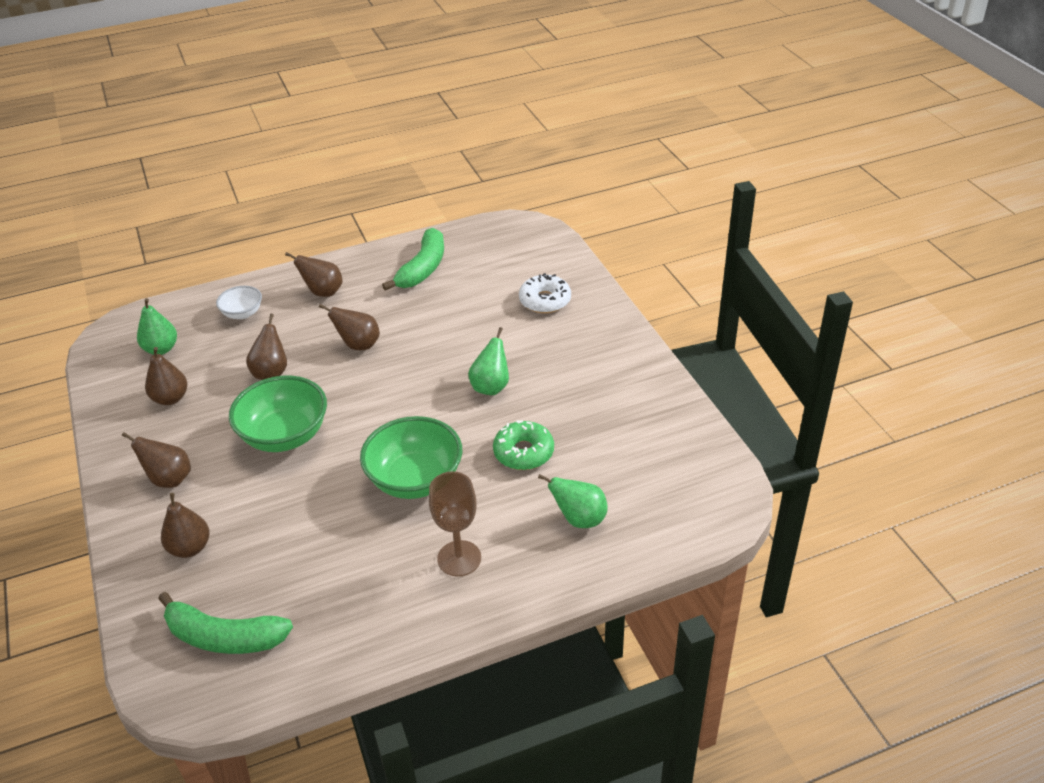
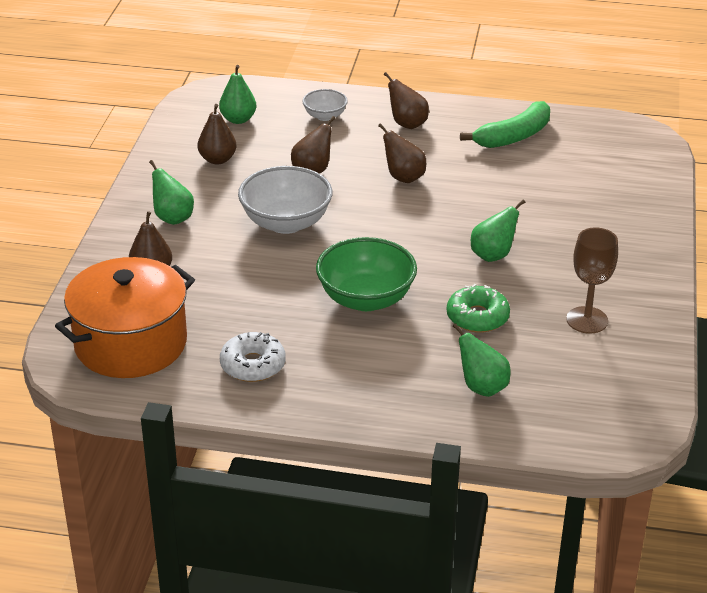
camera: 30 degrees right, 5 degrees down
(169, 479) = (172, 218): brown pear -> green pear
(225, 637) = (131, 343): green banana -> orange pot
(285, 435) = (286, 223): green bowl -> white bowl
(459, 558) = (353, 371): brown goblet -> brown goblet (587, 320)
(545, 300) = (606, 205): white donut -> white donut (253, 365)

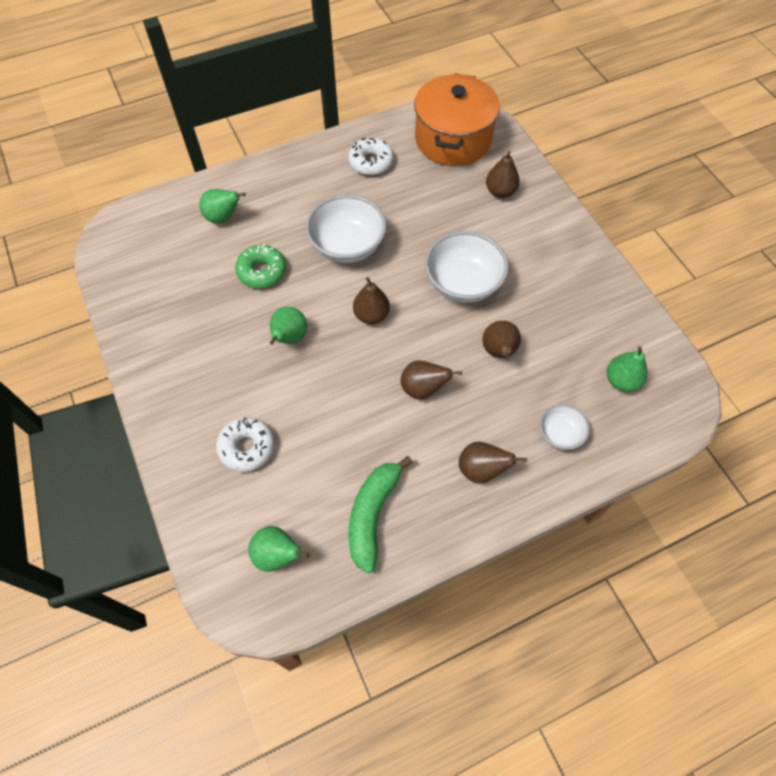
camera: 145 degrees right, 25 degrees up
(172, 218) = (541, 242): green pear -> green pear (277, 555)
(217, 159) = (580, 320): brown pear -> brown pear (371, 315)
(366, 299) = (347, 246): green bowl -> white bowl
(587, 320) = (183, 311): brown goblet -> none
(588, 205) = (247, 447): none -> white donut

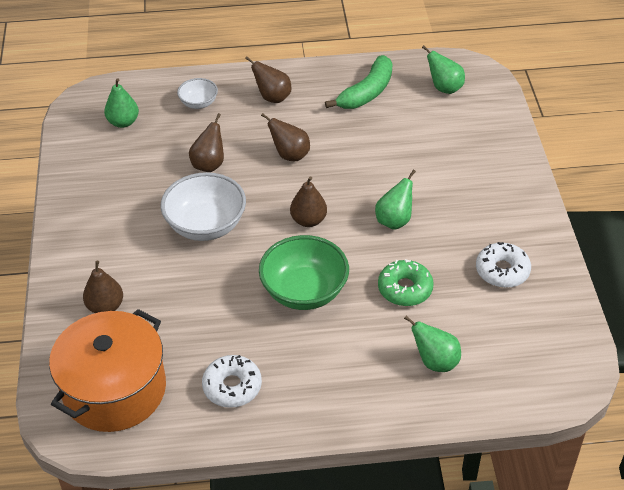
camera: 160 degrees left, 15 degrees down
(247, 447) = (453, 151): white donut -> white donut (502, 271)
(347, 246) = (304, 291): white bowl -> green bowl

